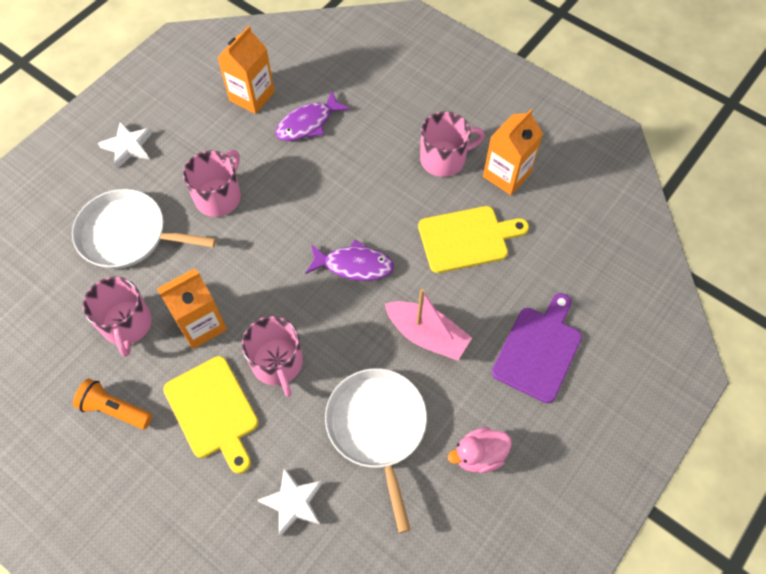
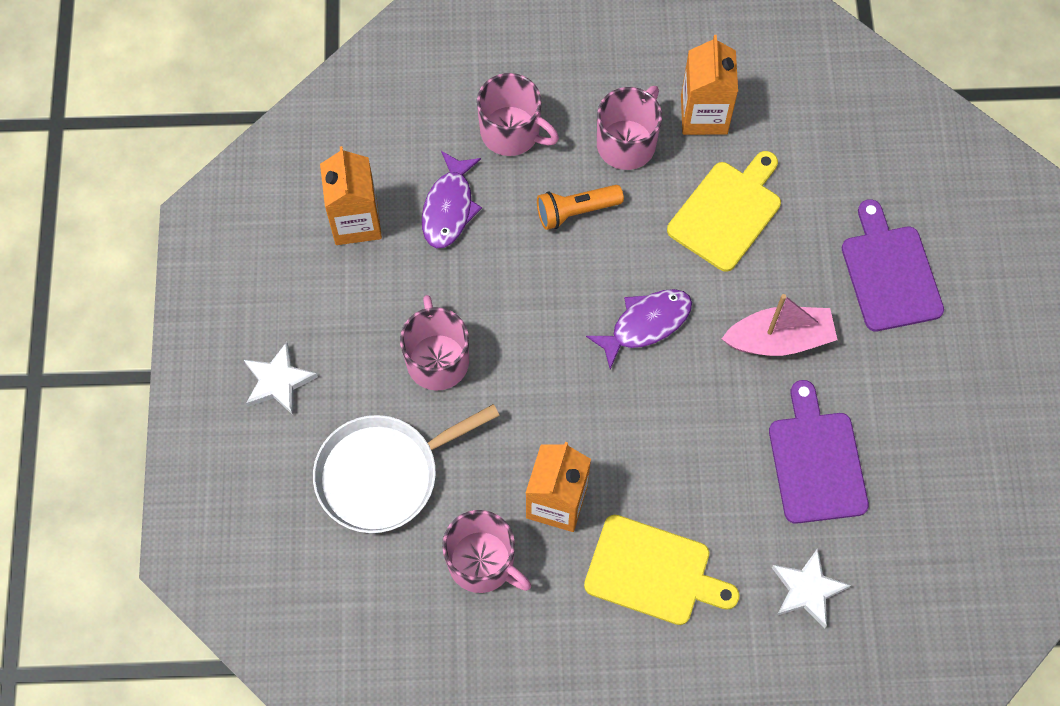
camera: 40 degrees left, 5 degrees up
(115, 409) = (559, 649): orange flashlight -> orange flashlight (576, 211)
(277, 363) = (668, 478): pink mug -> pink mug (512, 132)
(377, 427) = (816, 461): white pan -> purple cutting board
(479, 455) = (925, 413): pink duck -> none

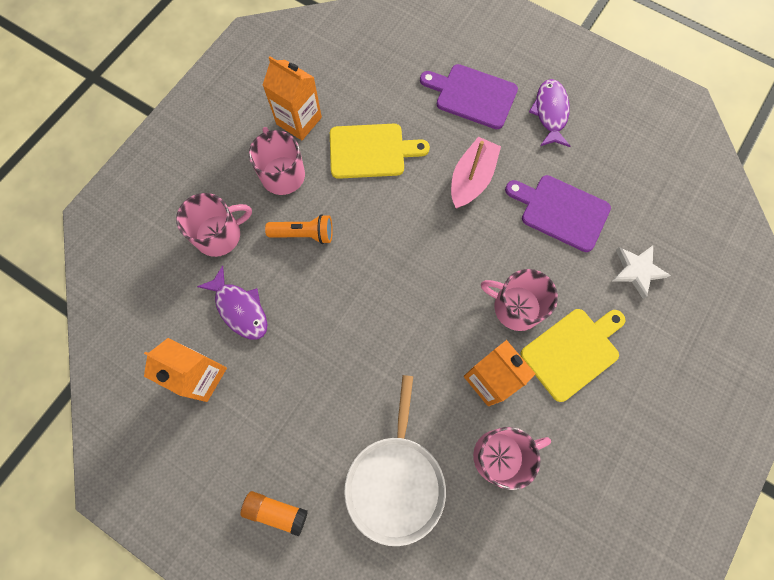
camera: 55 degrees left, 5 degrees up
(278, 381) = (276, 511): white star -> orange glue stick
(437, 359) = (340, 389): pink mug -> pink mug (515, 307)
(576, 211) = (304, 234): orange flashlight -> orange flashlight turned 105 degrees counterclockwise
(646, 324) = (409, 245): purple fish -> purple fish (550, 113)
(727, 212) = (371, 151): yellow cutting board -> yellow cutting board turned 105 degrees clockwise

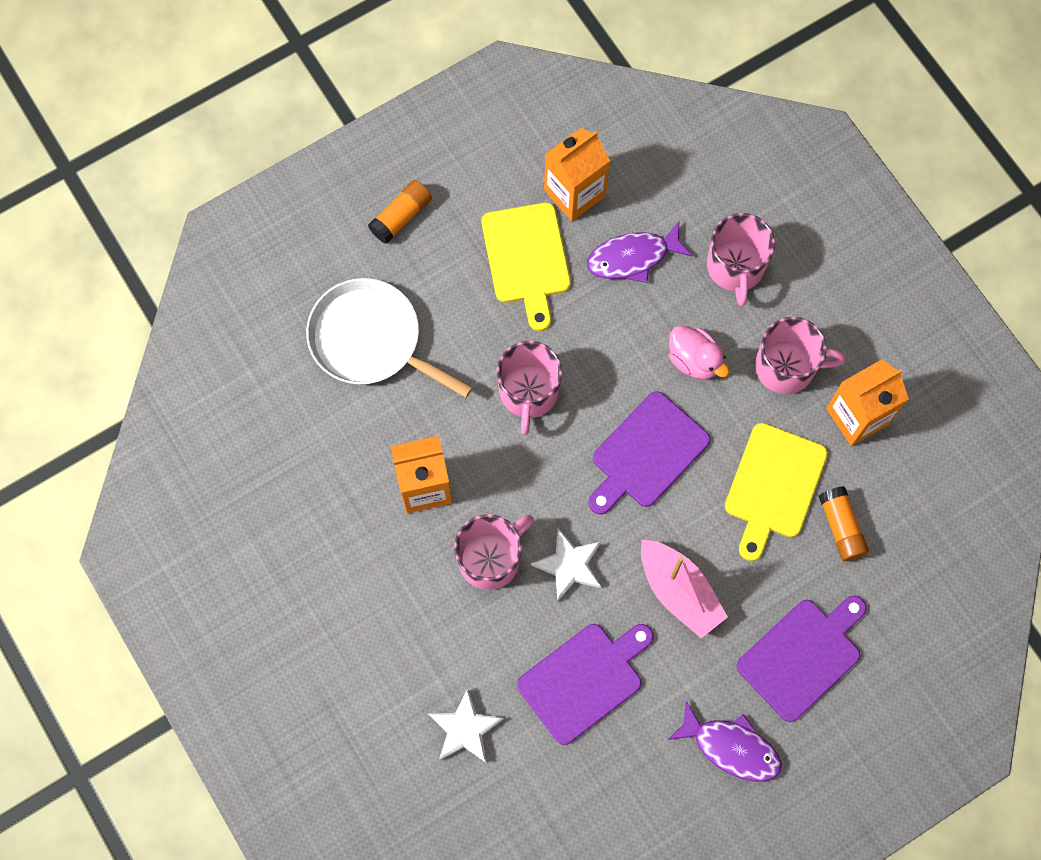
camera: 115 degrees right, 0 degrees up
(304, 234) = (694, 360): orange flashlight -> pink duck
(379, 104) = (841, 527): none -> orange glue stick
(387, 237) = (646, 453): none -> purple cutting board
(492, 253) = (569, 565): none -> white star
(500, 455) = (341, 457): pink mug -> pink mug (528, 392)
(572, 351) = (409, 595): yellow cutting board -> yellow cutting board (526, 258)

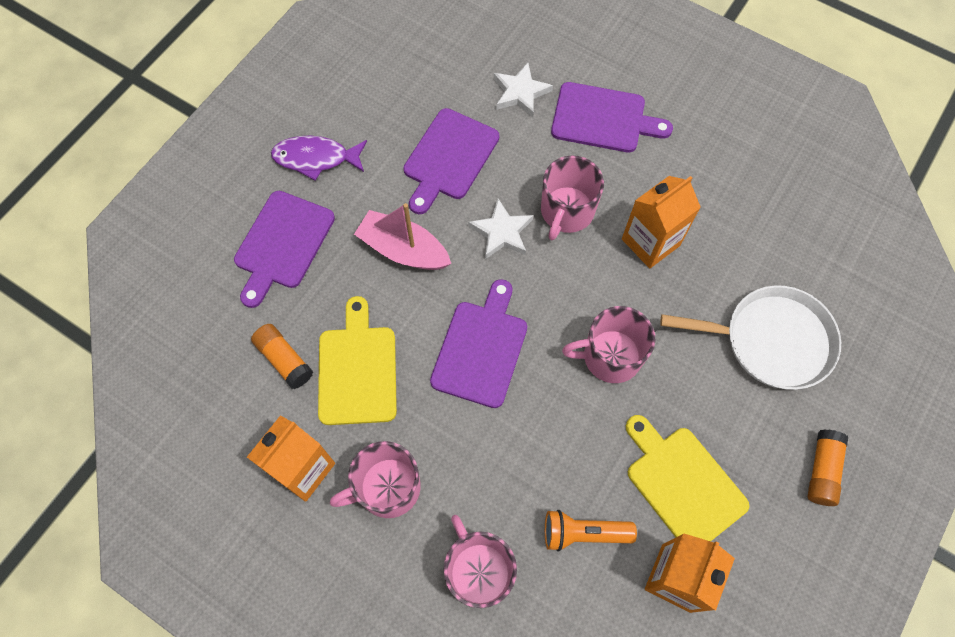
camera: 155 degrees right, 5 degrees down
(391, 651) = (603, 119): none -> purple cutting board
(528, 392) = (610, 356): pink mug -> pink mug turned 75 degrees counterclockwise
(633, 257) = (583, 533): purple fish -> orange flashlight
(694, 360) = (477, 454): pink duck -> none

